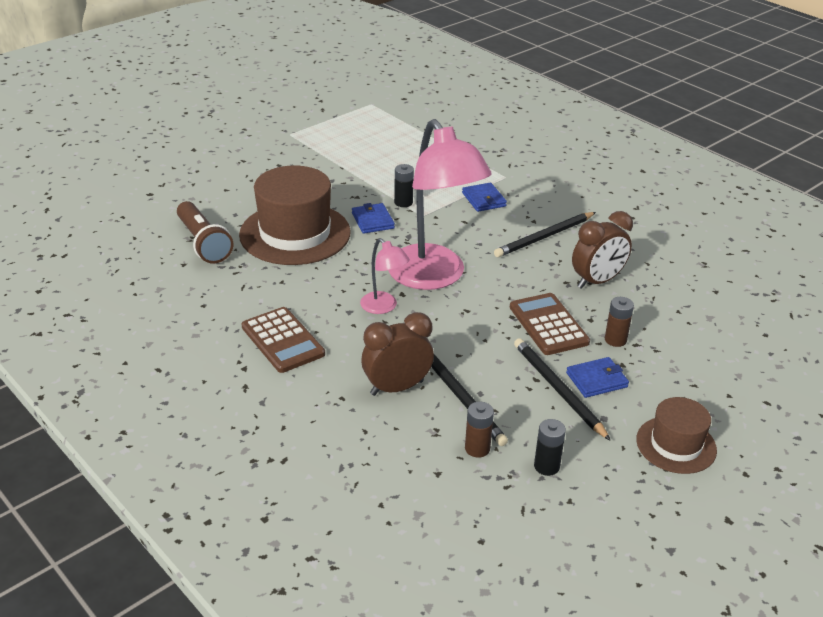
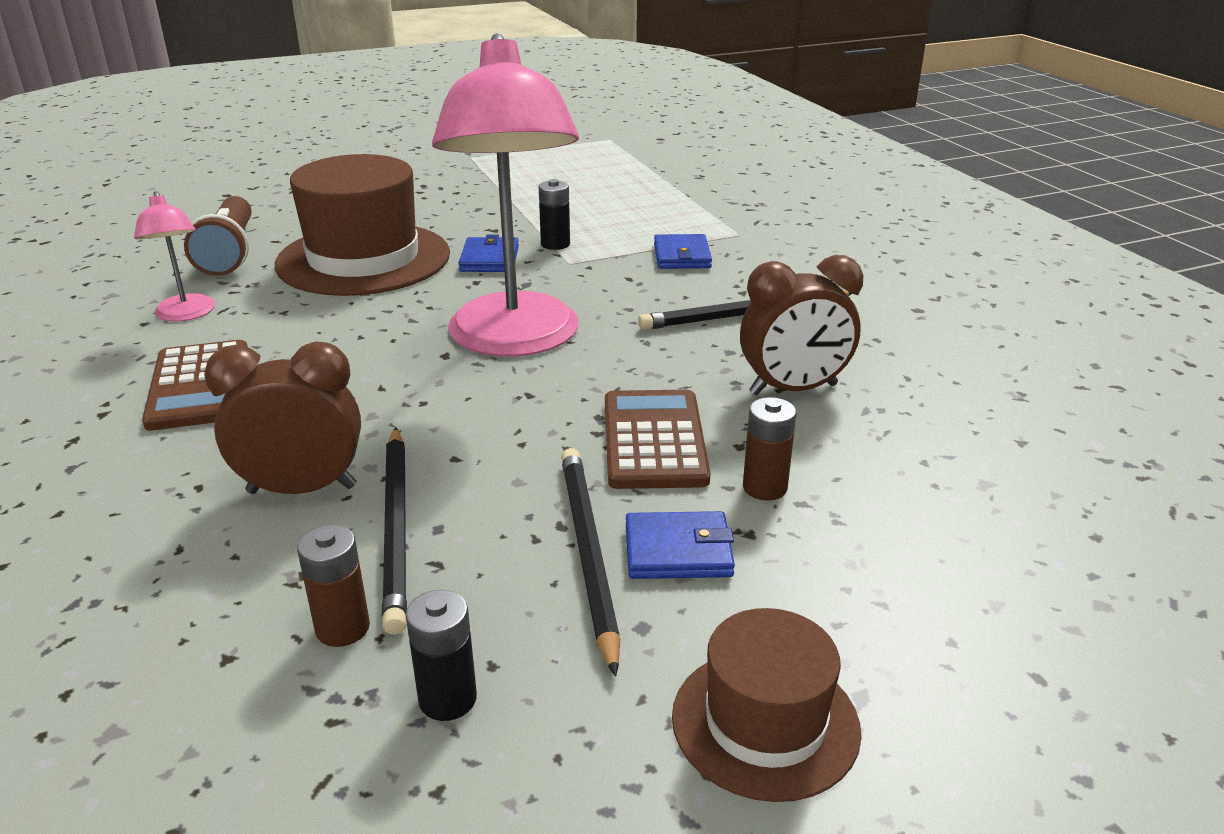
camera: 20 degrees right, 5 degrees down
(384, 307) = (398, 368): pink lamp -> pink lamp (186, 314)

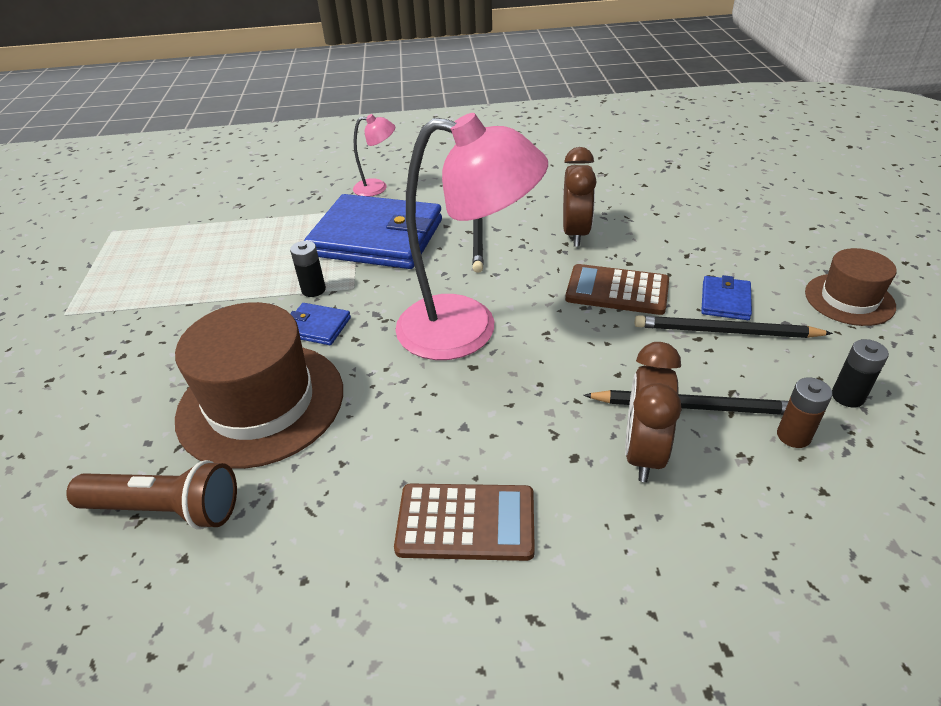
camera: 70 degrees left, 10 degrees up
(186, 314) = (305, 542): pink lamp -> pink lamp (377, 187)
(682, 256) = (377, 238): blue wallet -> blue wallet, size x2.39
(764, 487) = (672, 263): brown battery -> none

